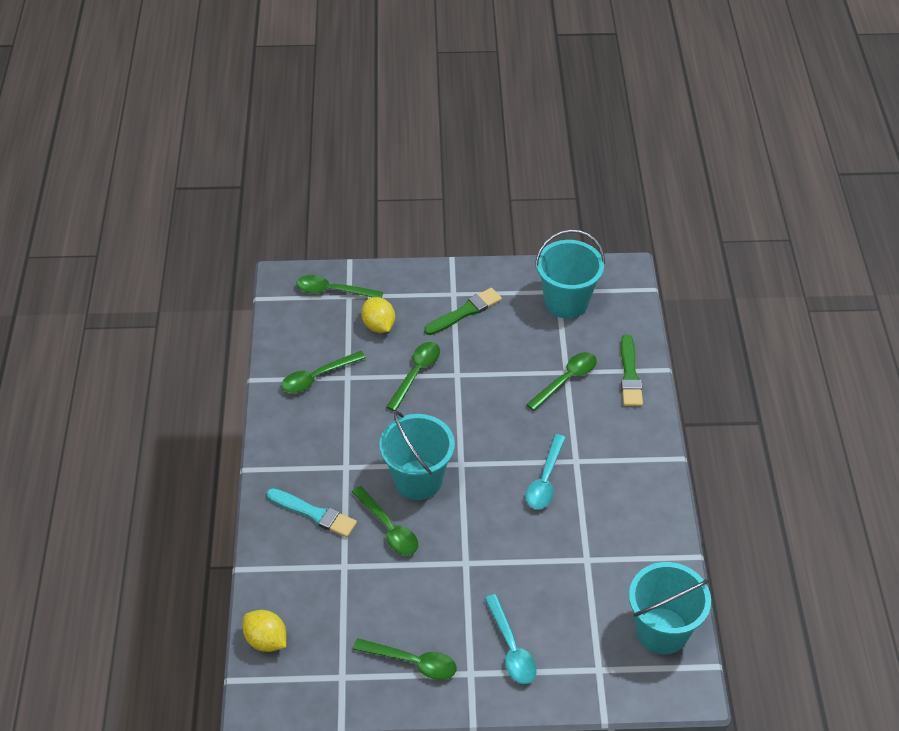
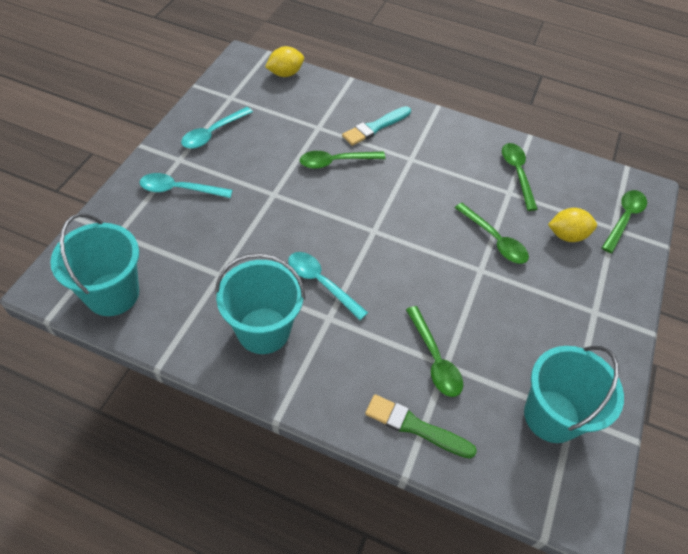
camera: 110 degrees right, 5 degrees up
(412, 662) = (213, 133): green spoon -> turquoise spoon
(418, 480) = (372, 196): turquoise bucket -> turquoise bucket (263, 330)
(465, 312) = (564, 310): green brush -> none

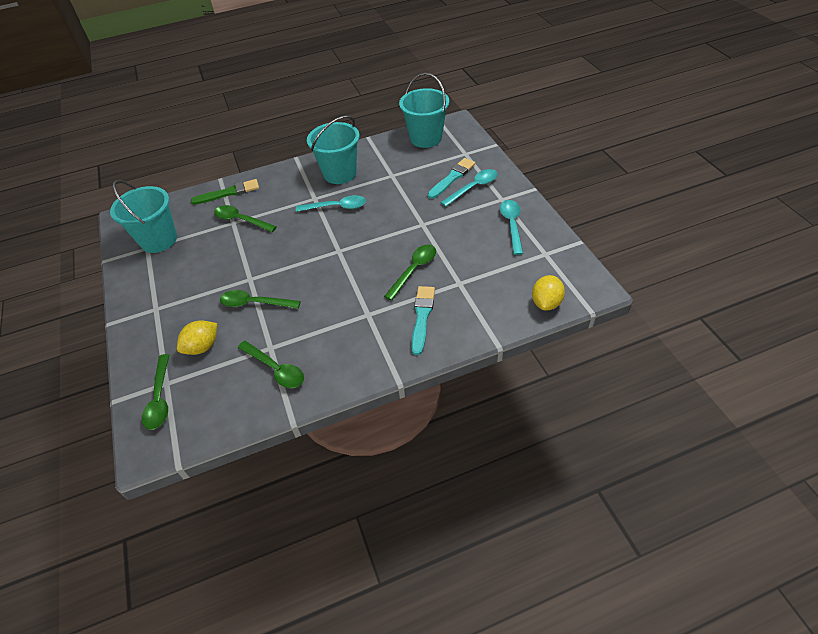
camera: 145 degrees right, 5 degrees down
(177, 216) = (452, 178): none -> turquoise brush

